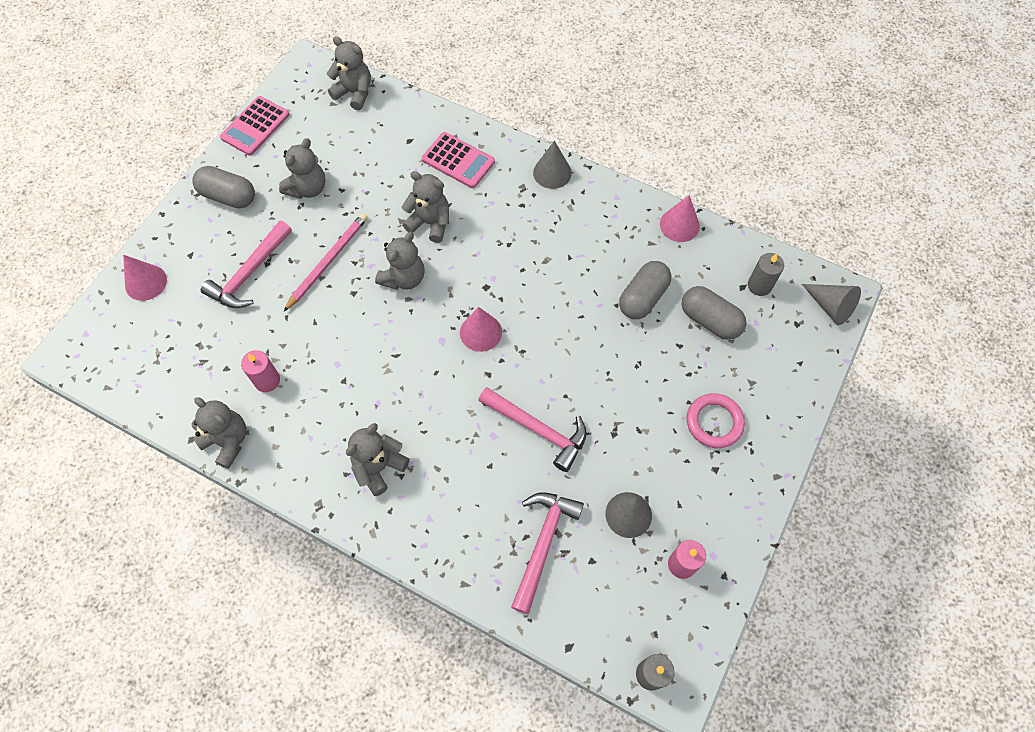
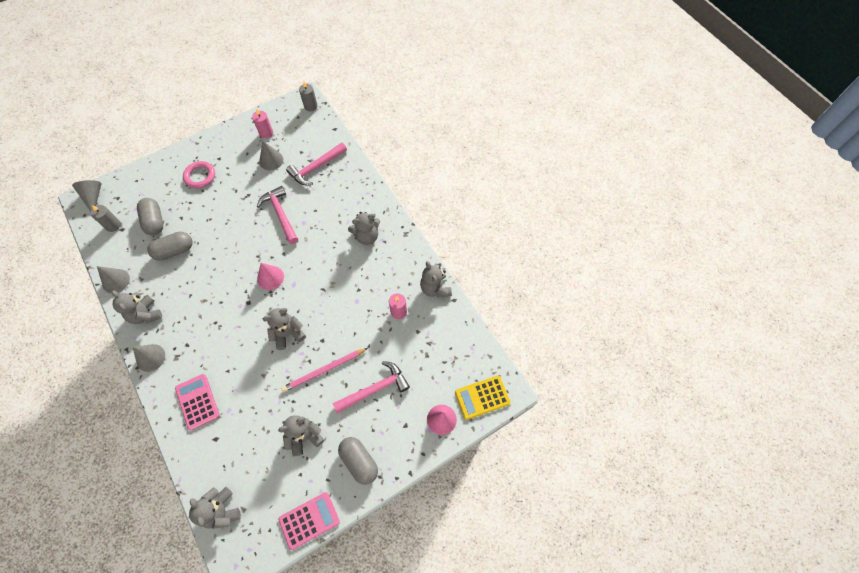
camera: 150 degrees left, 0 degrees up
(100, 331) = (482, 397): none -> yellow calculator
(430, 223) = (248, 363): grey teddy bear -> grey teddy bear (145, 314)
(679, 225) = (116, 281): pink cone -> grey cone

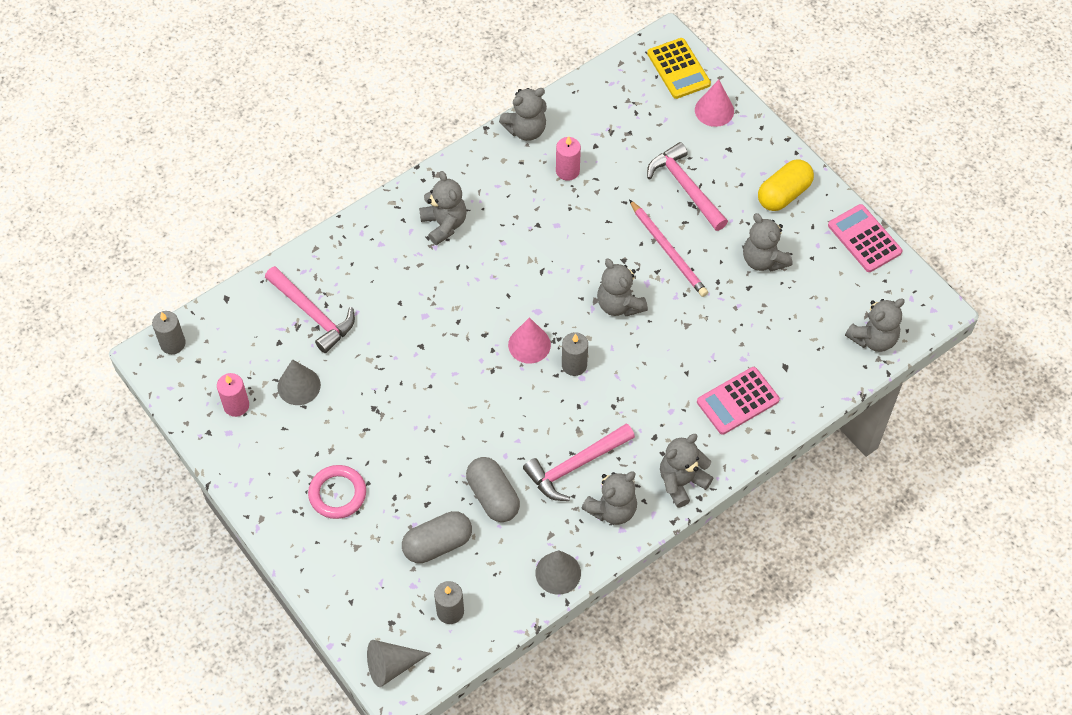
camera: 95 degrees left, 5 degrees down
(150, 357) = (681, 482): grey cone -> grey teddy bear
(250, 302) = (574, 365): none -> grey candle
(280, 214) = (411, 351): pink hammer -> pink hammer (576, 466)
(359, 461) = (783, 194): grey capsule -> yellow capsule

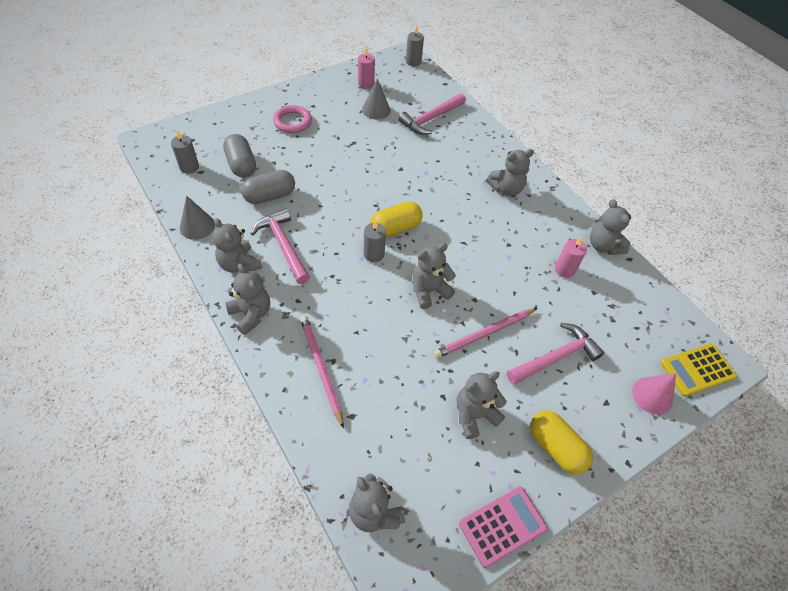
camera: 90 degrees right, 5 degrees down
(392, 666) = (162, 137): grey cone -> none
(529, 344) = (395, 228): pink cone -> yellow capsule
(737, 401) = (321, 368): pink calculator -> pink pencil

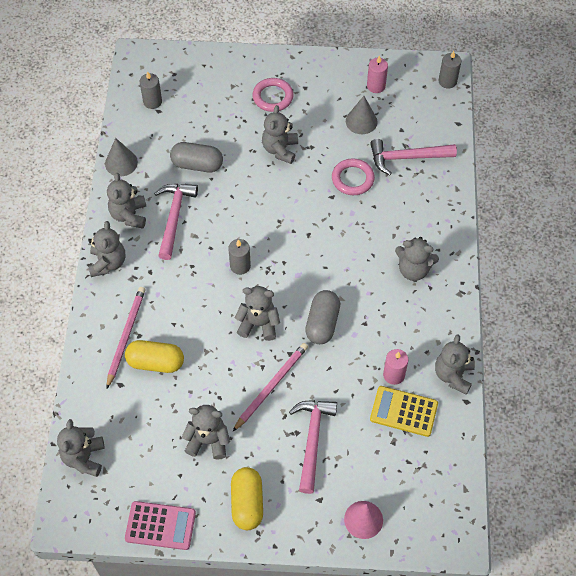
camera: 40 degrees right, 5 degrees up
(241, 165) = (196, 121): grey capsule -> grey capsule (322, 323)
(331, 155) = (280, 149): none -> grey teddy bear
(395, 228) = (278, 252): yellow capsule -> yellow capsule (155, 362)
(405, 150) = (352, 179): none -> pink ring
(484, 334) = (271, 386): pink pencil -> pink pencil turned 120 degrees clockwise
(555, 357) = (312, 440): pink hammer -> pink hammer turned 90 degrees counterclockwise
(697, 370) = (425, 527): yellow calculator -> yellow calculator (404, 411)

